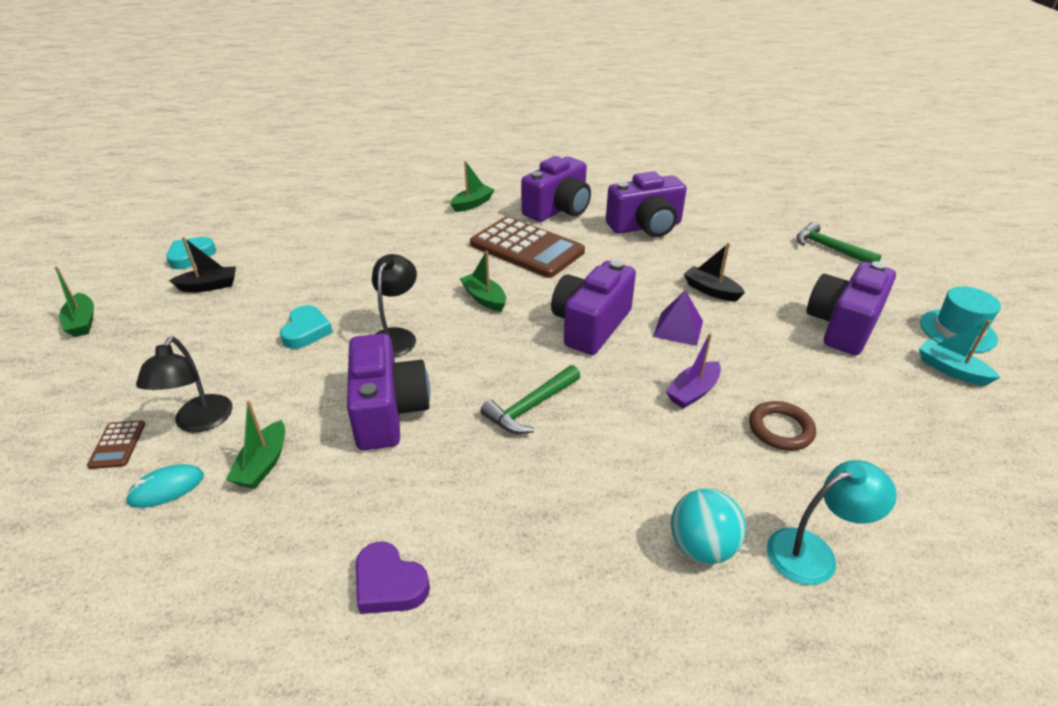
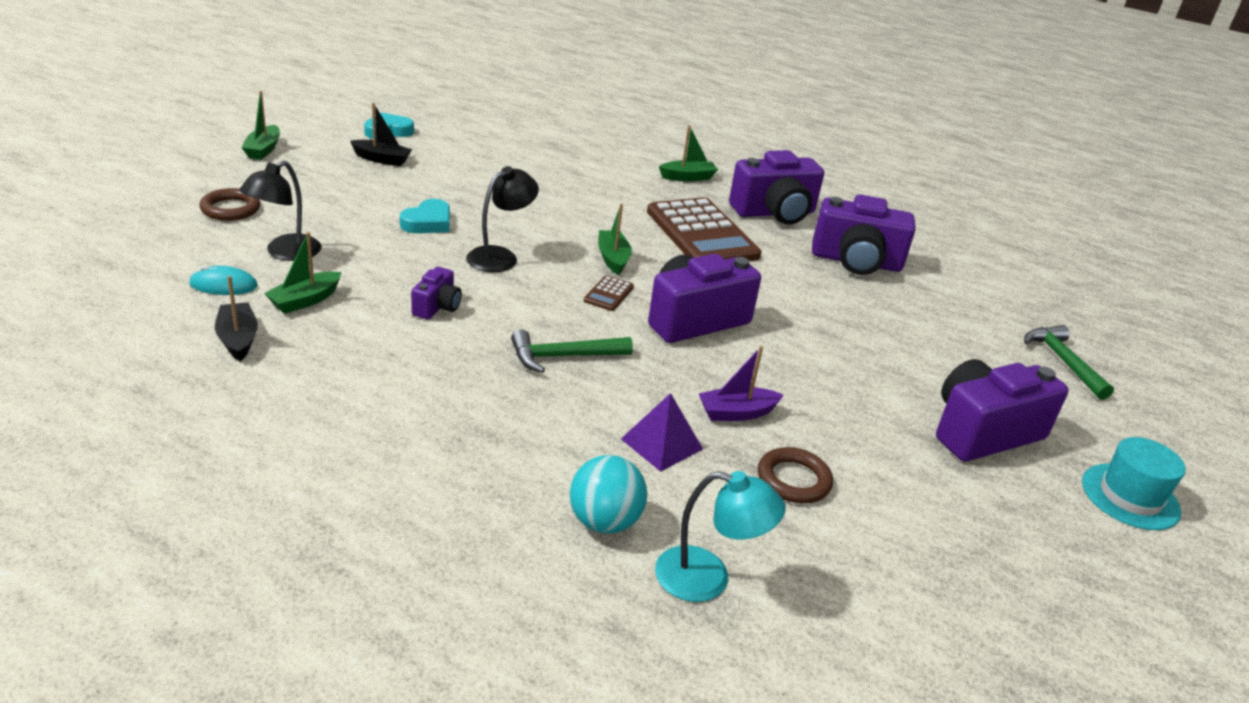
camera: 25 degrees right, 5 degrees down
(101, 400) = (230, 209): none -> brown ring
(117, 445) = (216, 243): brown calculator -> brown calculator (608, 294)
(388, 411) = (437, 307): purple camera -> purple camera, size x0.50
(389, 584) = (321, 418): purple heart -> none
(678, 328) = (784, 358): purple pyramid -> purple pyramid (661, 443)
(711, 290) = (862, 342): black boat -> black boat (238, 339)
(951, 370) = (1069, 523): turquoise boat -> none

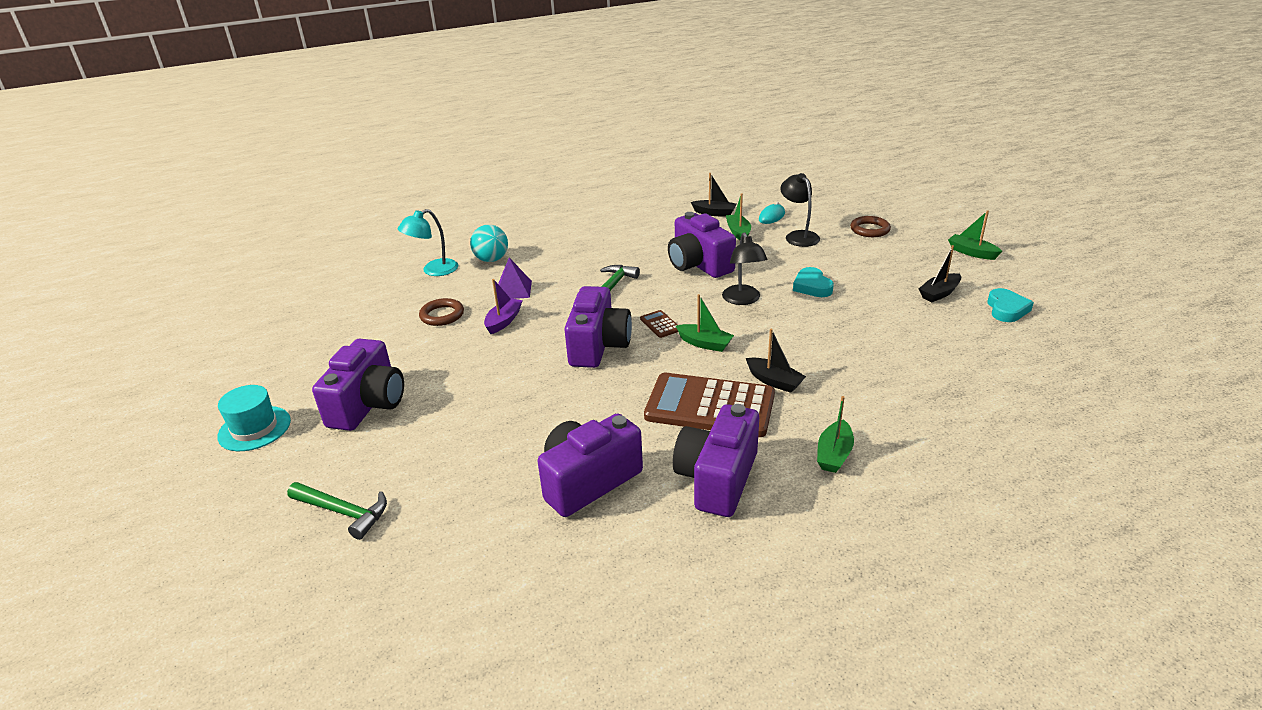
camera: 135 degrees right, 0 degrees up
(437, 307) = (699, 264): purple camera -> purple camera, size x2.02
(629, 213) = (774, 381): none -> black boat

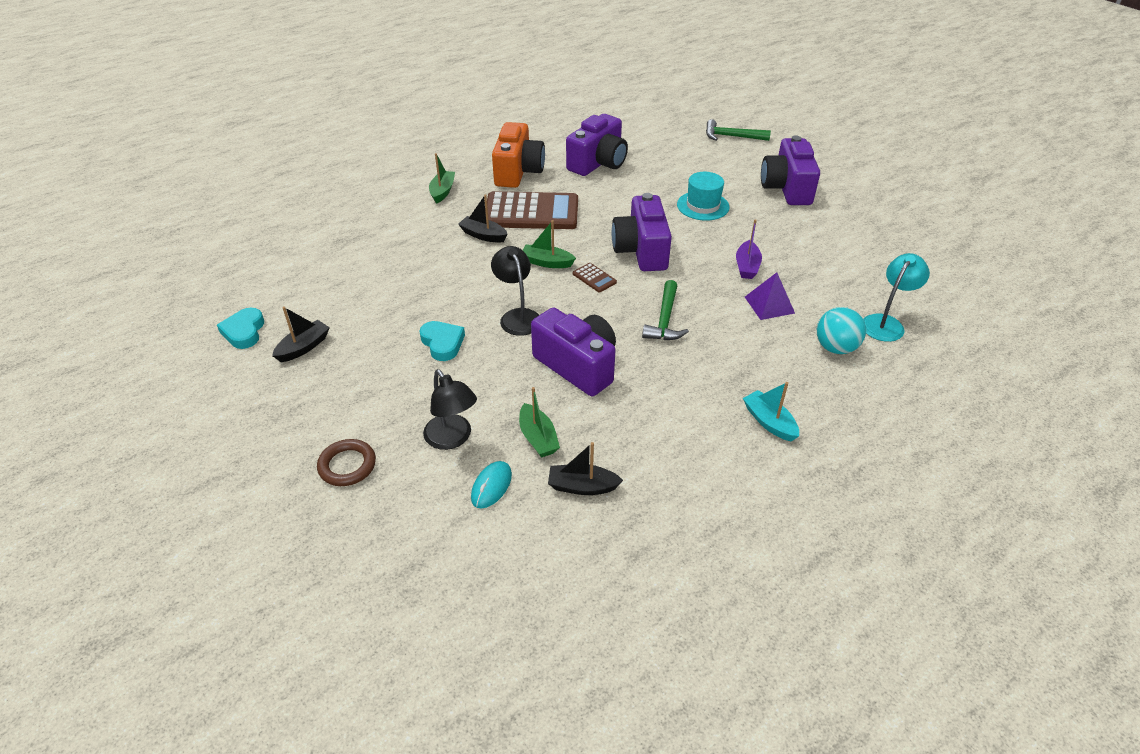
camera: 165 degrees right, 10 degrees up
(254, 428) = (846, 167): turquoise hat -> turquoise hat (703, 206)
(442, 315) = (813, 266): brown ring -> none
(578, 229) = (769, 422): none -> turquoise boat
(717, 479) = (518, 172): purple camera -> orange camera
(972, 252) = (227, 425): green boat -> none

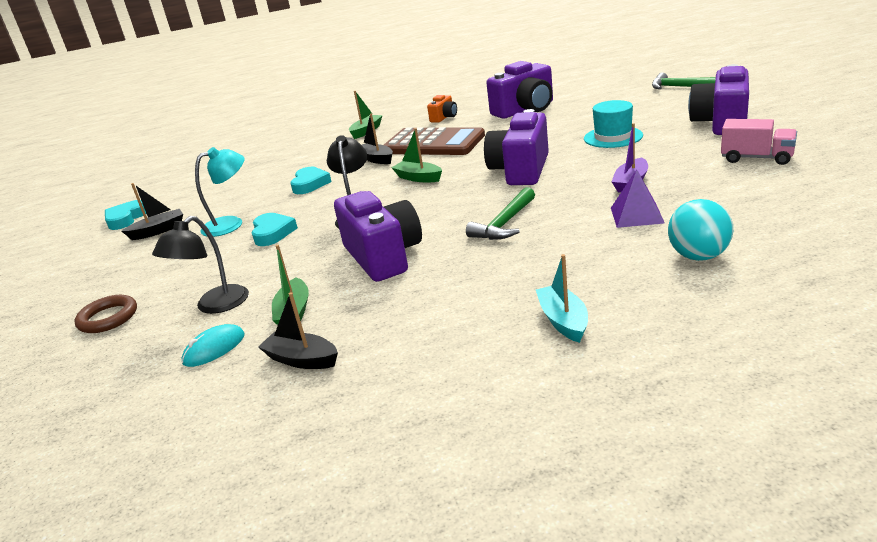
camera: 25 degrees right, 15 degrees down
(433, 273) = (310, 184): none -> turquoise heart
(452, 439) = (214, 306): black lamp -> black lamp turned 45 degrees clockwise
(518, 172) = (444, 117): orange camera -> orange camera, size x0.50
(594, 278) = (455, 190): brown calculator -> none
(832, 235) = (756, 158): none -> pink truck
(886, 323) = (785, 236): turquoise lamp -> turquoise lamp (231, 224)

